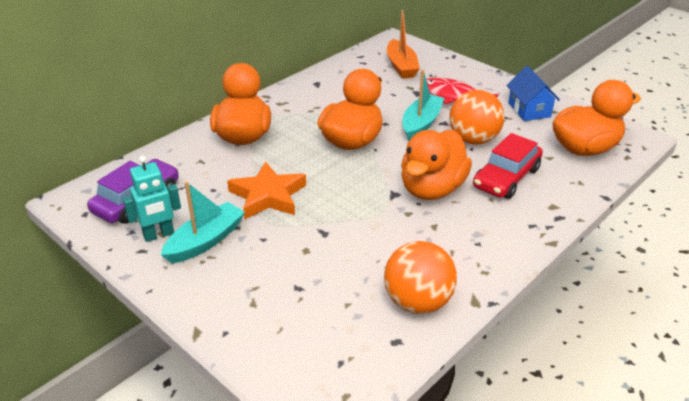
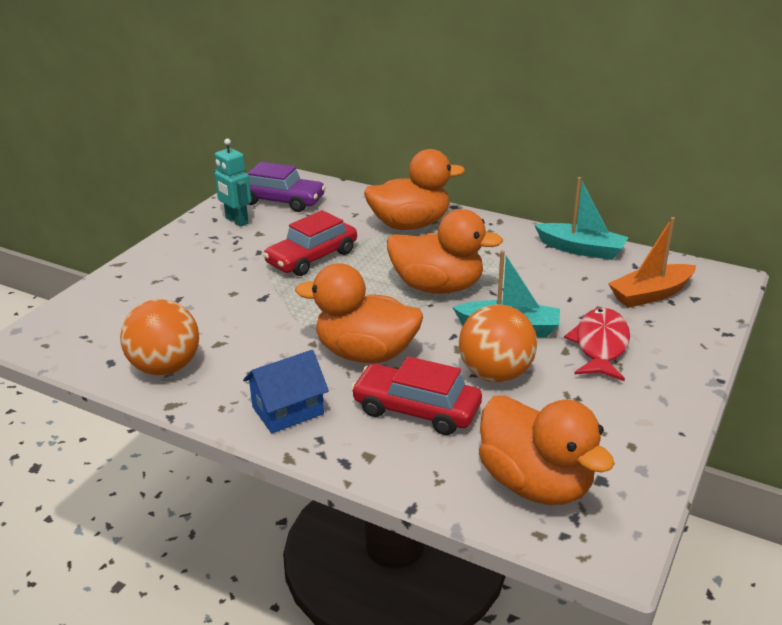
camera: 75 degrees right, 5 degrees down
(205, 241) = (233, 242): turquoise boat -> turquoise boat (581, 249)
(268, 196) = (312, 258): orange star -> red car
(529, 110) = (615, 419): blue house -> blue house (288, 410)

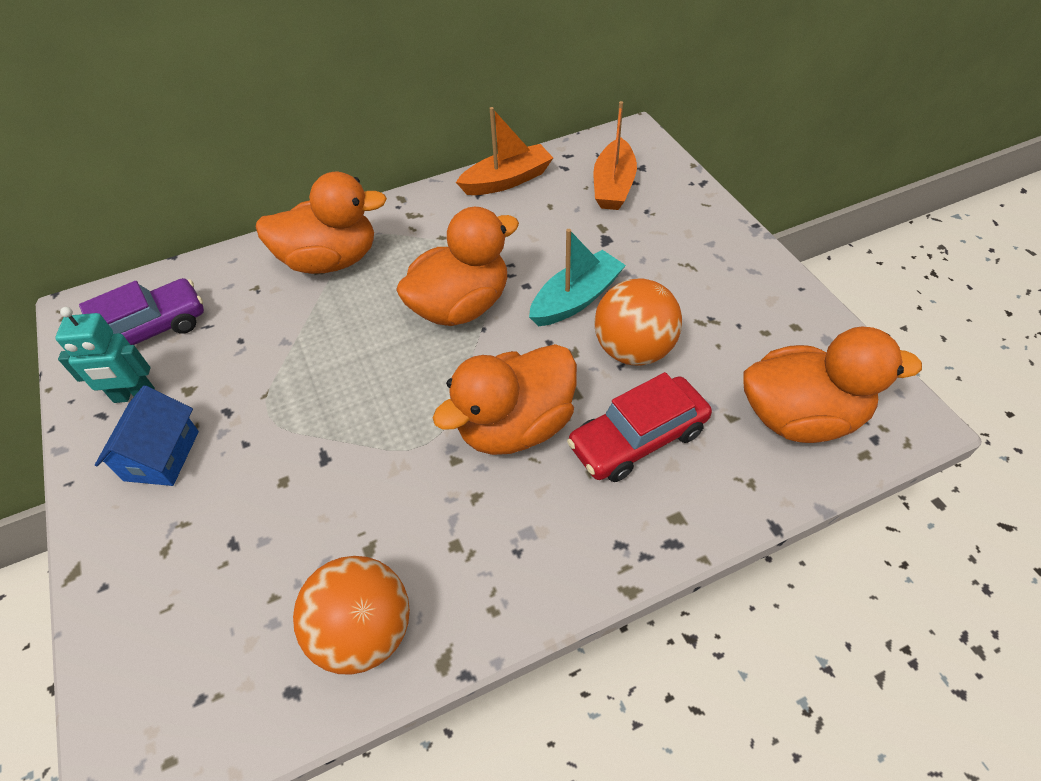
camera: 50 degrees left, 20 degrees up
(288, 410) = (551, 547): blue house -> blue house (161, 455)
(312, 258) = (296, 371): red car -> none
(410, 225) = (331, 260): orange duck -> orange duck turned 60 degrees clockwise
(581, 249) = (507, 180): turquoise boat -> orange boat
(600, 345) = (654, 259): red fish -> none

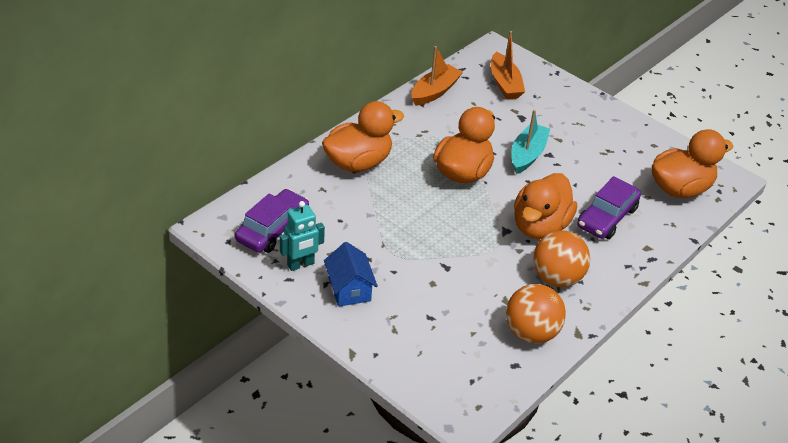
camera: 30 degrees left, 10 degrees down
(633, 350) = (577, 175): orange ball -> orange ball (556, 278)
(638, 438) = (606, 217): red car -> purple car

